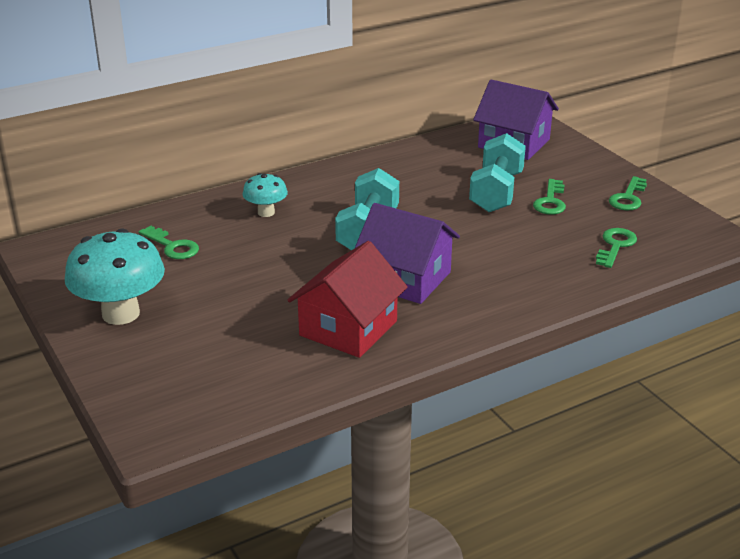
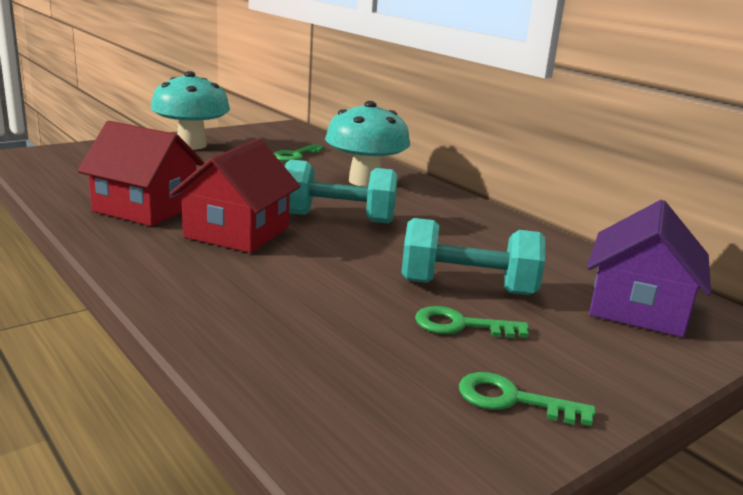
camera: 80 degrees right, 10 degrees down
(266, 212) = (364, 181): turquoise mushroom -> turquoise mushroom, size x1.86
(406, 279) = (237, 232): purple house -> red house
(615, 246) = (332, 371): green key -> none

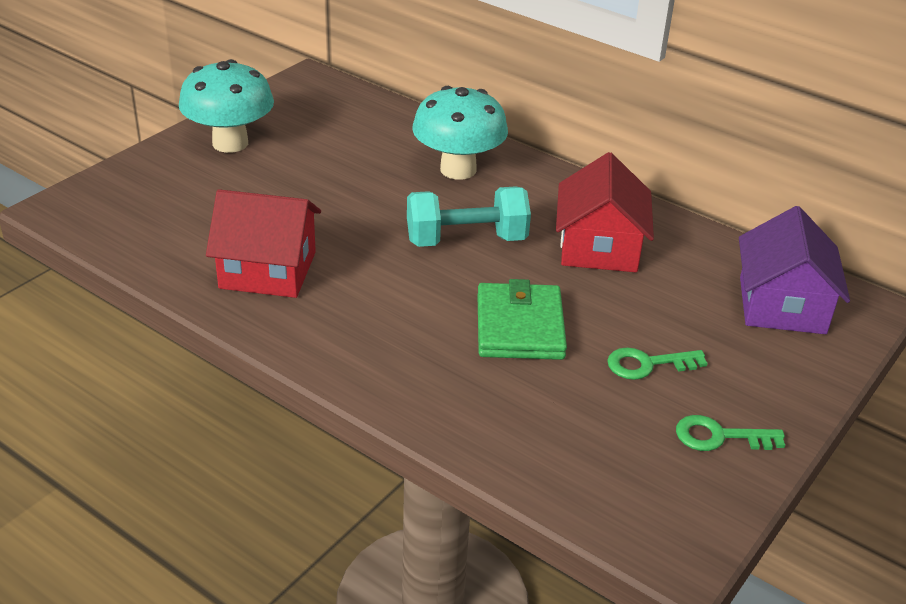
camera: 15 degrees left, 15 degrees up
(237, 232) = (384, 286): red house -> red house (599, 247)
(295, 155) = (357, 137): green key -> none
(344, 277) = (520, 327): none -> green wallet
(467, 287) = (632, 314): turquoise dumbbell -> none

